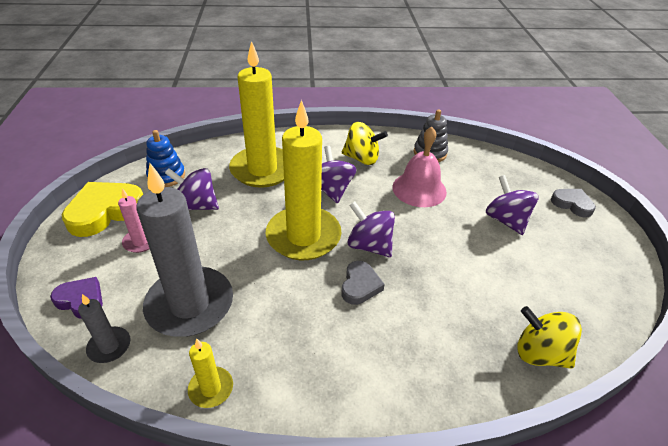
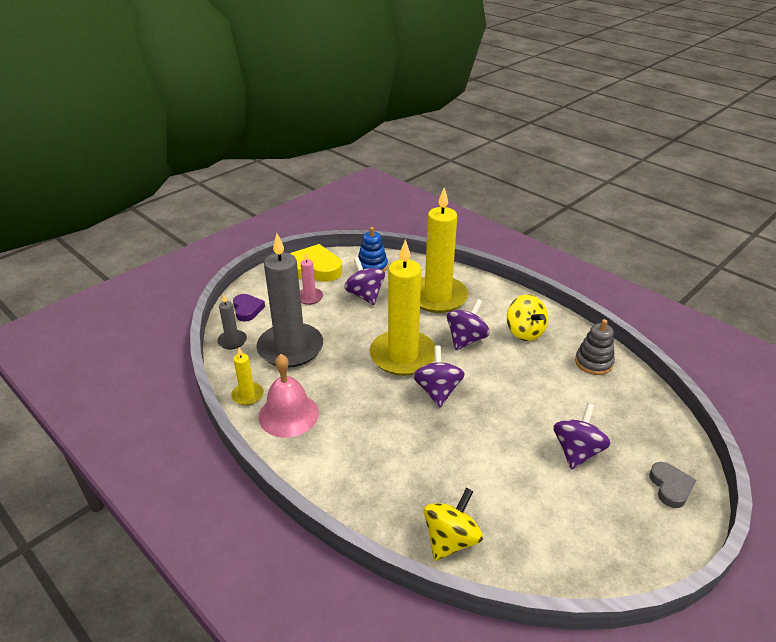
camera: 50 degrees right, 5 degrees down
(360, 285) = (394, 408): grey heart -> none
(419, 189) = (537, 381): pink bell -> pink bell (288, 414)
(540, 353) = (451, 539): yellow spinning top -> yellow spinning top turned 45 degrees clockwise

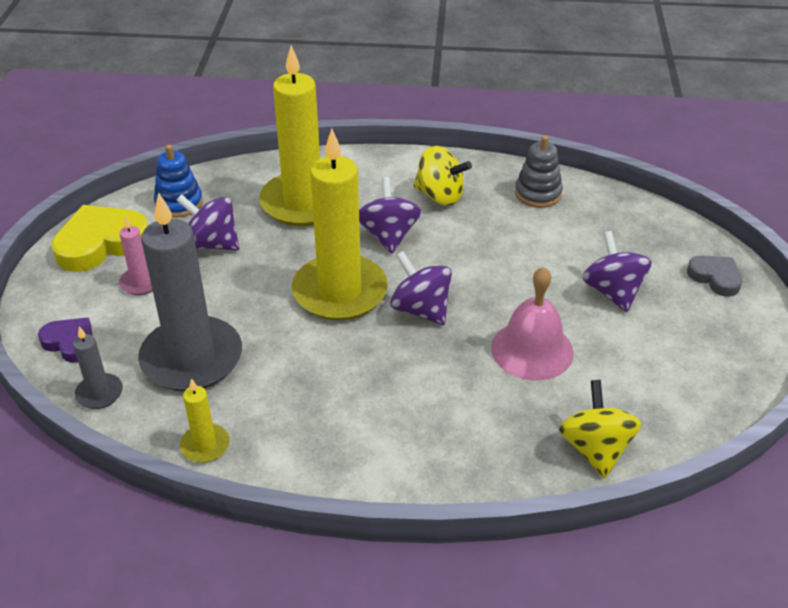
camera: 40 degrees left, 5 degrees up
(288, 414) = (284, 435): pink bell -> pink bell (532, 350)

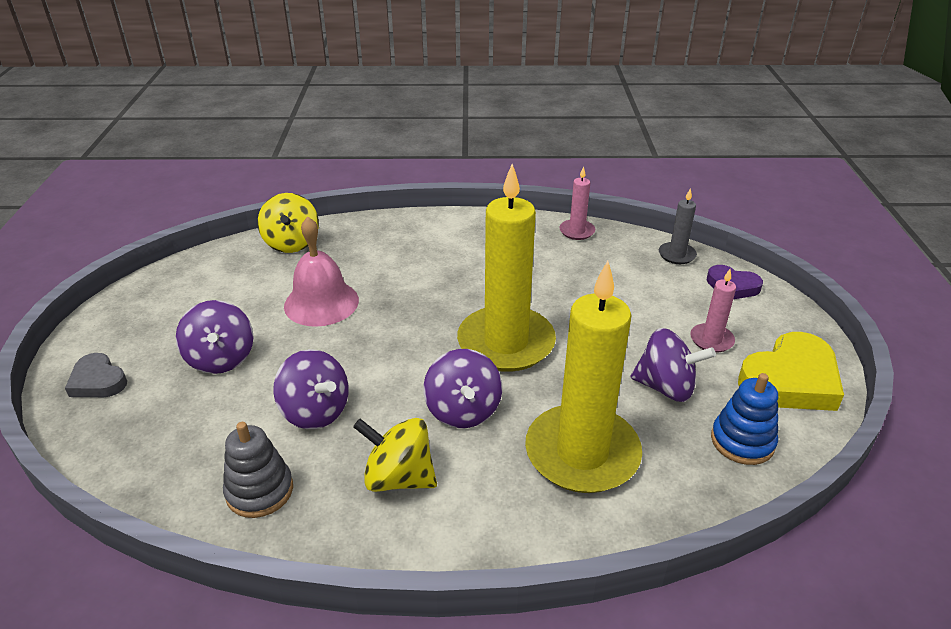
camera: 175 degrees right, 5 degrees down
(192, 358) = (619, 281): grey candle -> none
(205, 445) = (577, 231): yellow candle -> pink candle
(421, 309) = (422, 330): purple spinning top -> purple spinning top (315, 411)

